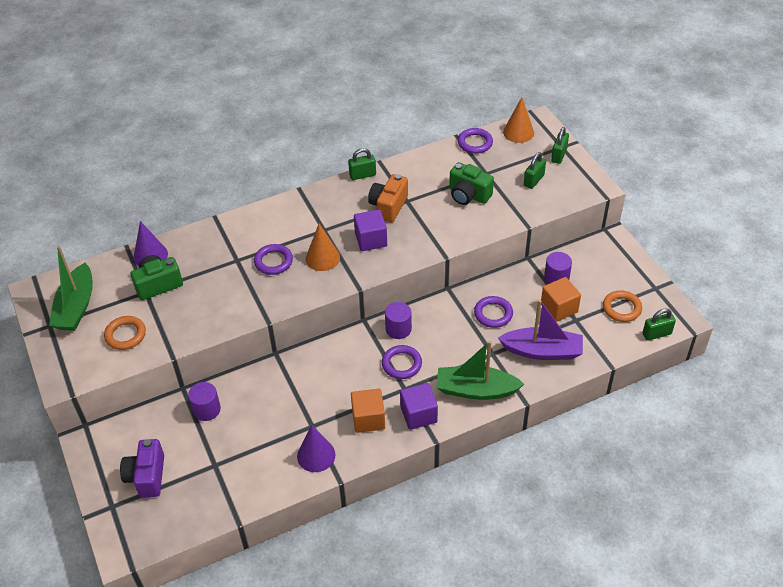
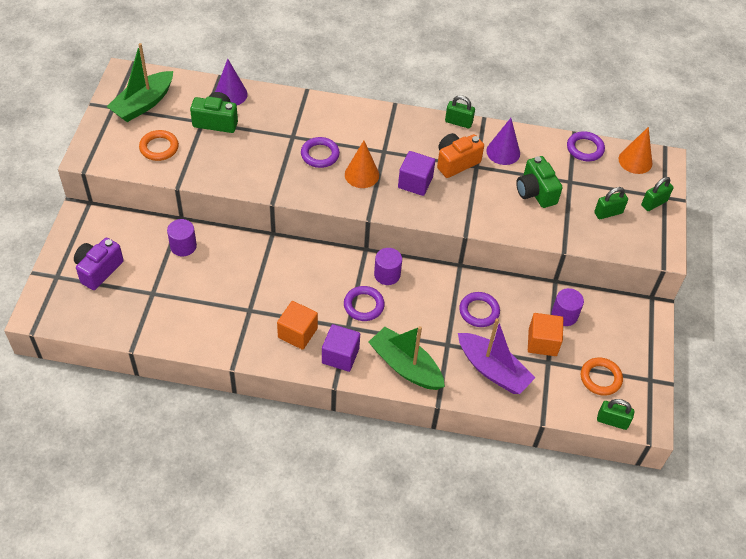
camera: 30 degrees right, 5 degrees up
(316, 455) = (232, 335): purple cone -> purple cone (503, 152)

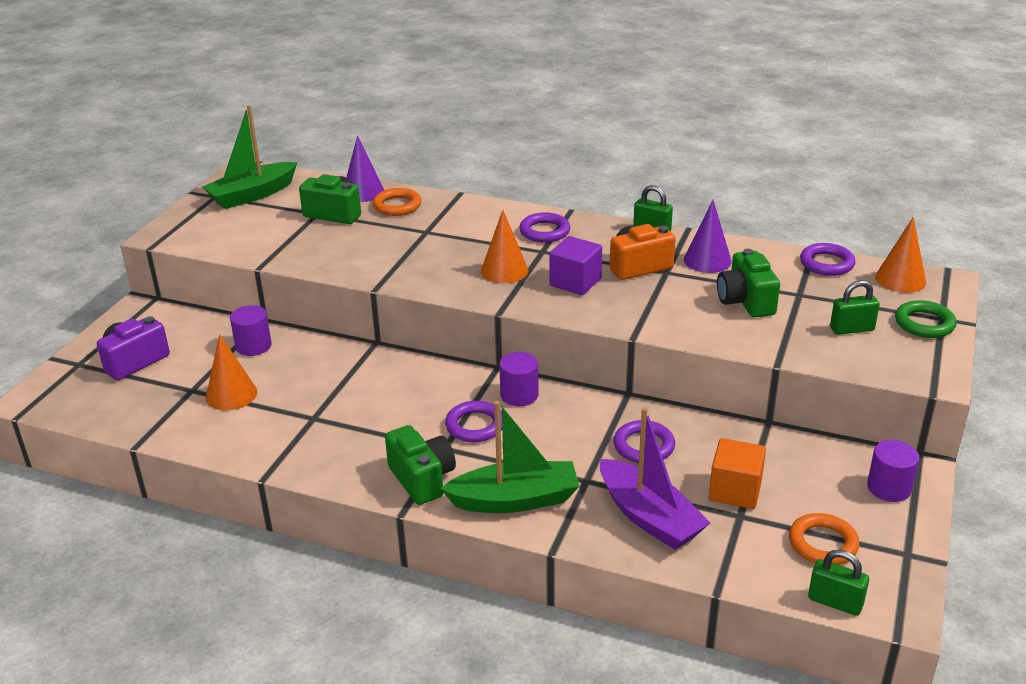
camera: 15 degrees right, 20 degrees down
(159, 148) = (253, 232): orange ring -> orange ring (397, 206)
(183, 294) = (231, 394): none -> orange cone
(297, 333) = (370, 448): orange cube -> none
(320, 154) = (455, 249): purple ring -> purple ring (544, 231)
(340, 356) = (422, 479): purple cube -> green camera
(405, 366) = (515, 500): green boat -> green boat turned 120 degrees clockwise
(564, 315) = (775, 461): purple cylinder -> purple cylinder (889, 488)
(654, 203) = (924, 323): green padlock -> green ring

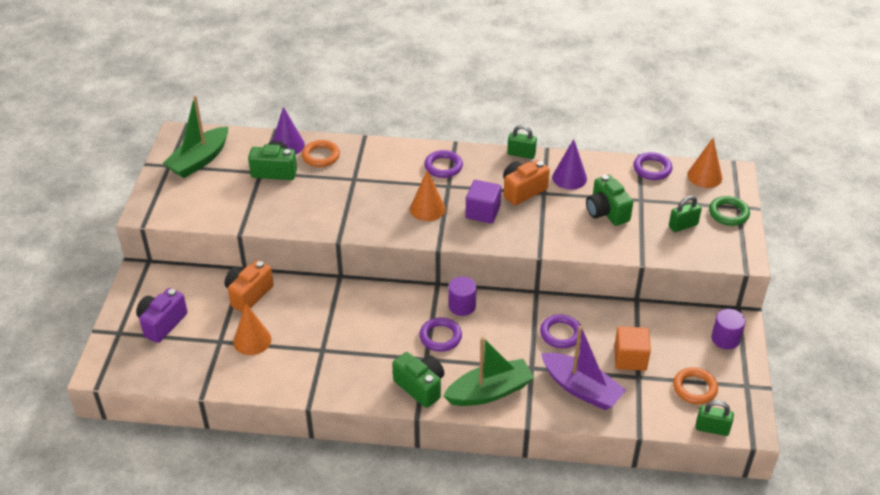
camera: 15 degrees left, 10 degrees up
(253, 346) = (248, 294): purple cylinder -> orange camera

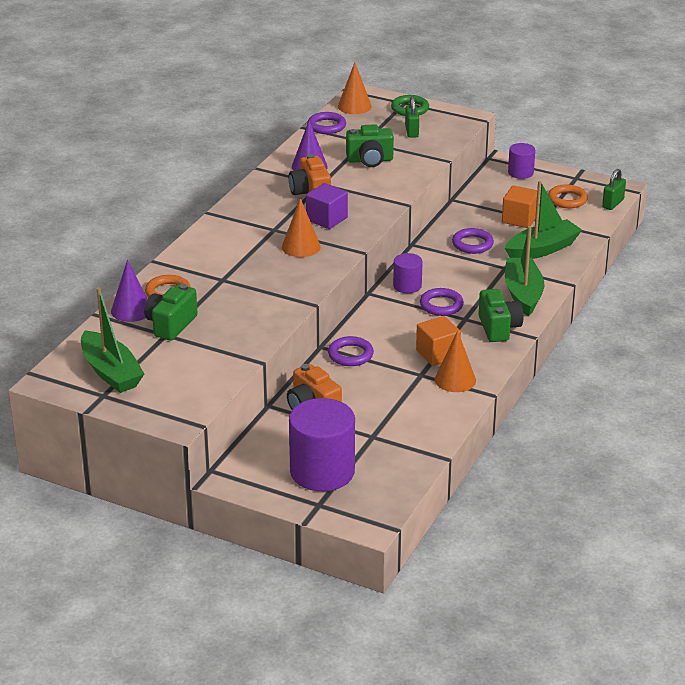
camera: 70 degrees left, 10 degrees down
(162, 323) = (322, 472): purple camera -> purple cylinder
(252, 340) = (383, 415): orange cone -> orange cone (455, 380)
(358, 353) = (437, 354): none -> orange cube
(420, 386) = (499, 328): green camera -> green camera turned 105 degrees clockwise
(443, 166) = (242, 226): purple ring -> purple ring (350, 355)
(521, 154) = (255, 182): green padlock -> none
(581, 389) = (542, 249): purple boat -> green boat

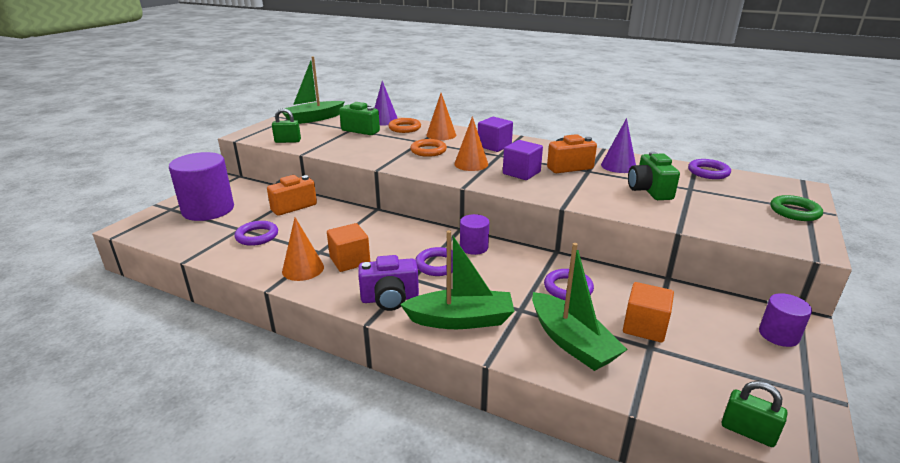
camera: 90 degrees right, 5 degrees down
(244, 231) = (494, 146): none -> purple cube
(350, 355) = (361, 220): purple ring -> purple ring (257, 236)
(354, 106) = (767, 184): orange cone -> orange cone (441, 135)
(411, 131) = (736, 212): green padlock -> green padlock (288, 141)
(499, 328) = (390, 299): green camera -> purple camera
(567, 199) = (727, 377): orange ring -> orange ring (428, 151)

